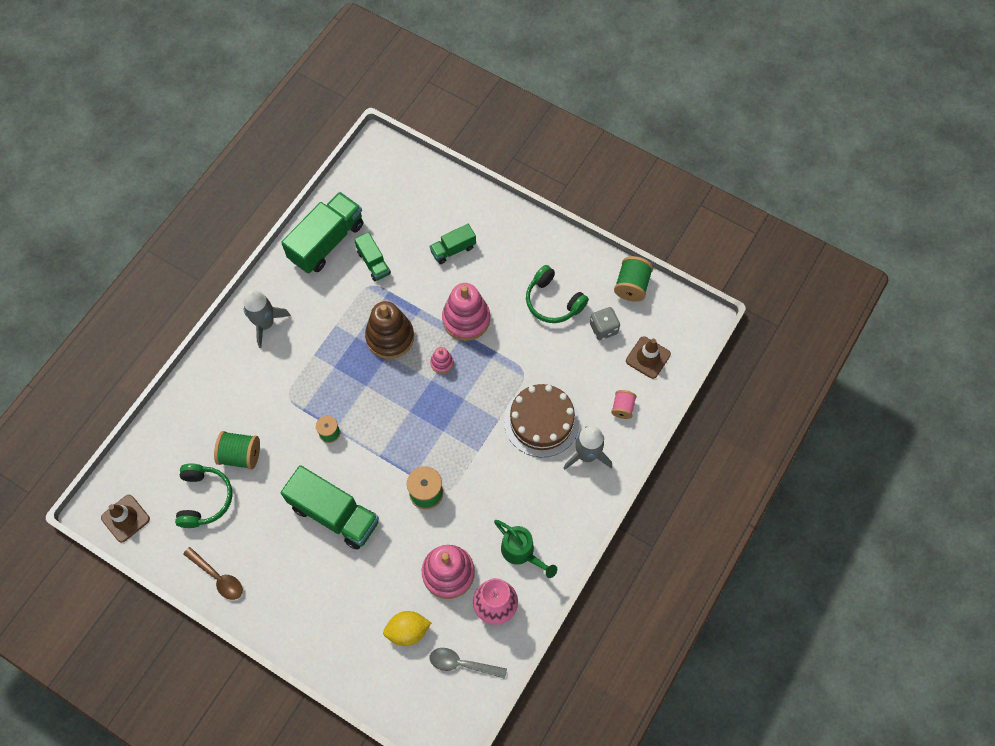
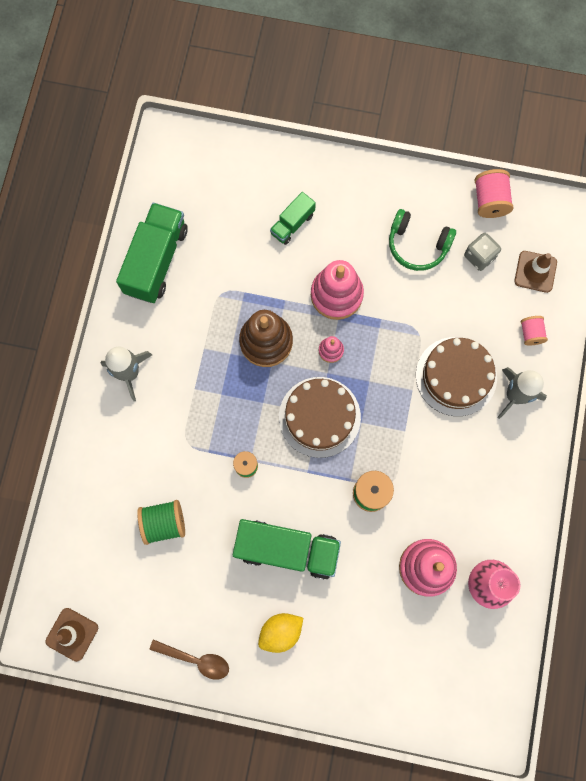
camera: 20 degrees left, 10 degrees up
(204, 498) = (146, 582): green headphones -> none
(373, 263) = (215, 267): green truck -> none
(408, 631) = (410, 641): yellow lemon -> yellow lemon (280, 631)
(409, 414) = (319, 417): none -> brown cake
(462, 664) = (478, 654): grey spoon -> none
(521, 552) = (490, 519): green watering can -> none
(631, 286) = (490, 201): green spool -> pink spool

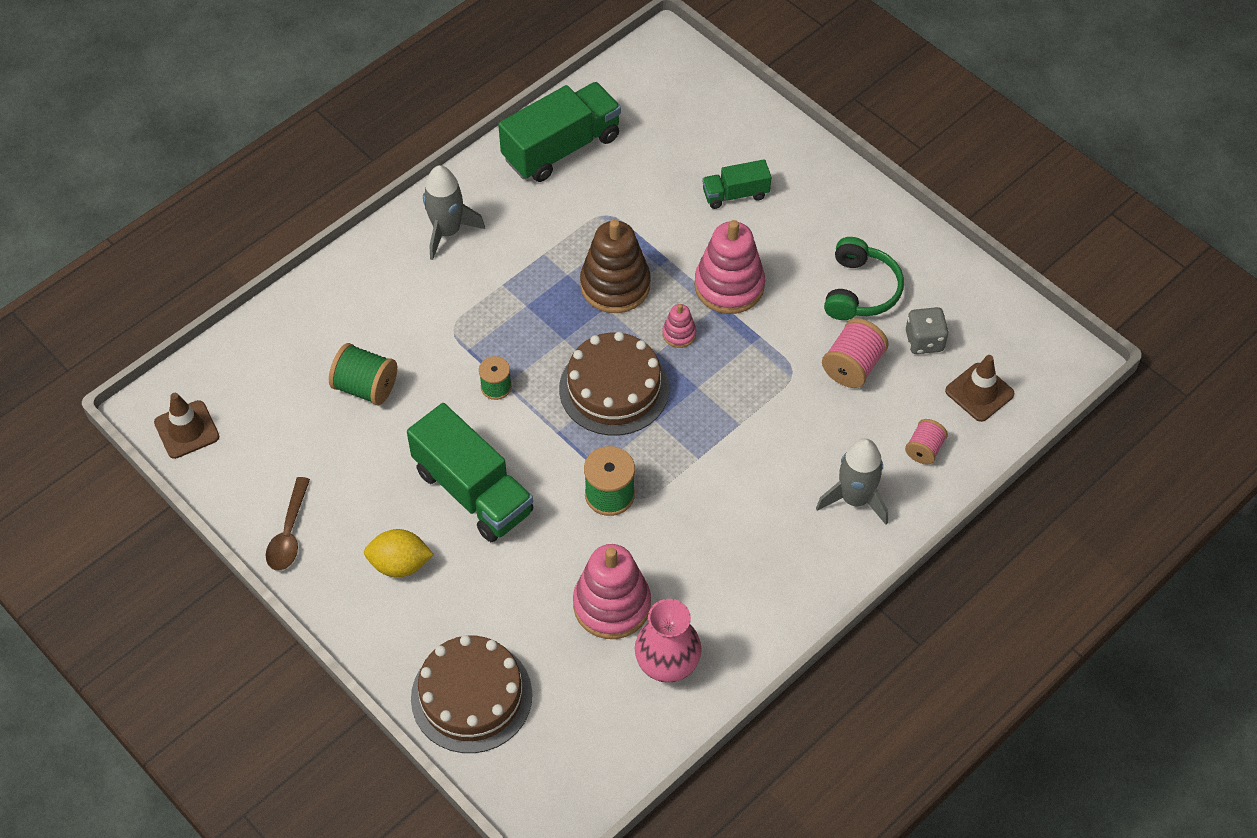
camera: 35 degrees right, 20 degrees down
(195, 659) = (289, 533): brown spoon -> brown spoon turned 45 degrees clockwise
(417, 245) = (860, 290): green headphones -> green headphones turned 135 degrees counterclockwise
(456, 376) = (801, 440): brown cake -> brown cake (471, 696)
(490, 201) = (980, 295): pink spool -> pink spool (852, 366)

